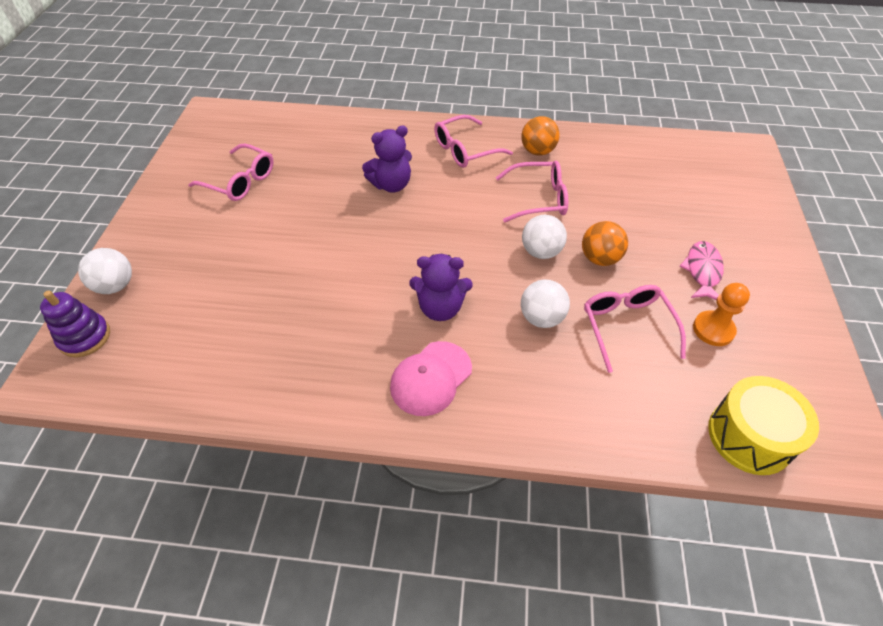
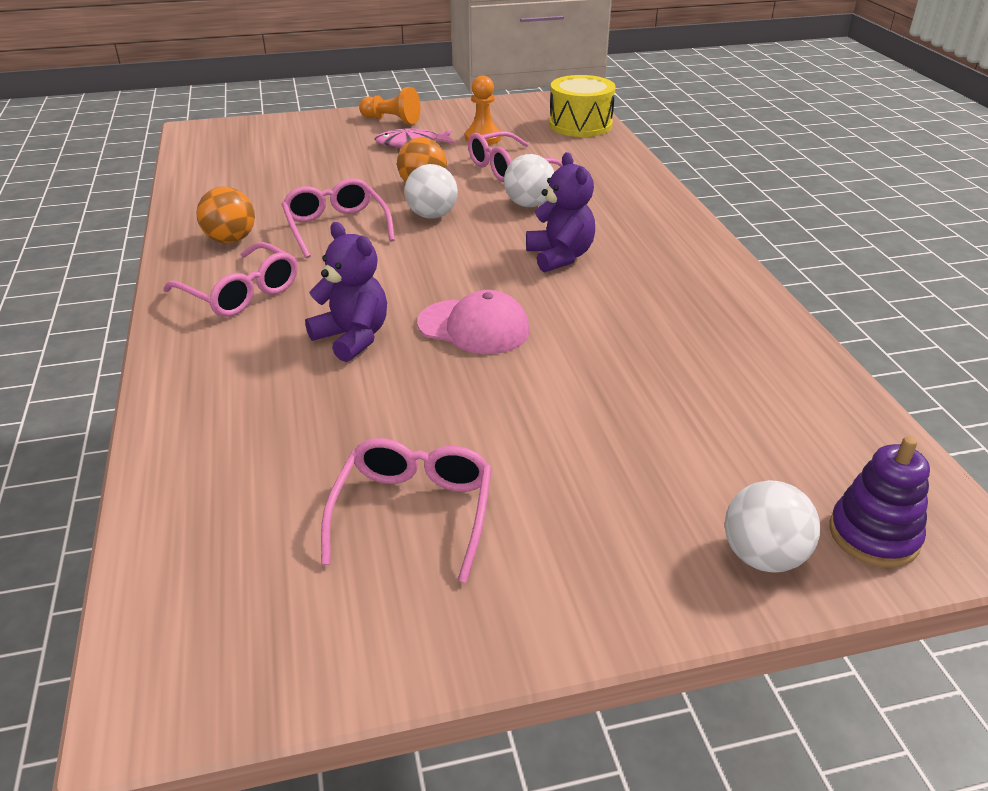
camera: 110 degrees left, 15 degrees down
(431, 378) = (653, 245): pink cap -> pink cap (474, 327)
(770, 270) = (391, 120): none -> orange pawn

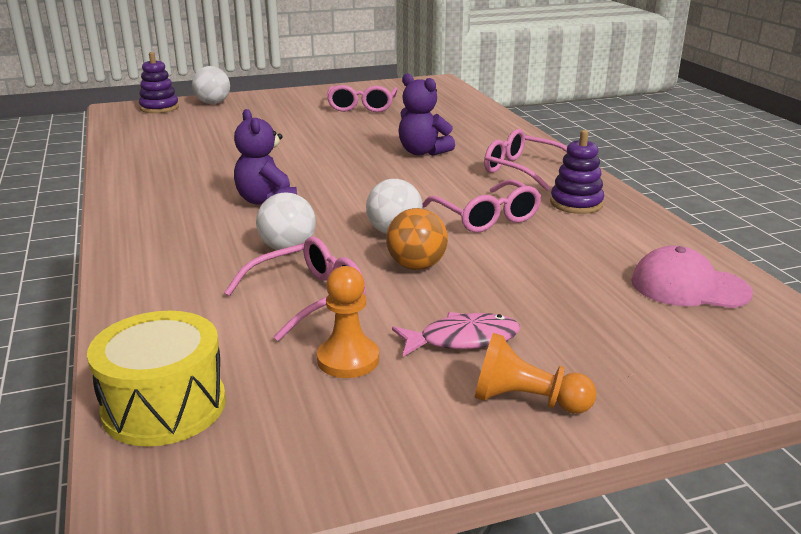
camera: 175 degrees right, 10 degrees down
(231, 240) = (576, 203): orange ball -> purple stacking toy
(474, 327) = (340, 159): pink cap -> pink cap (689, 287)

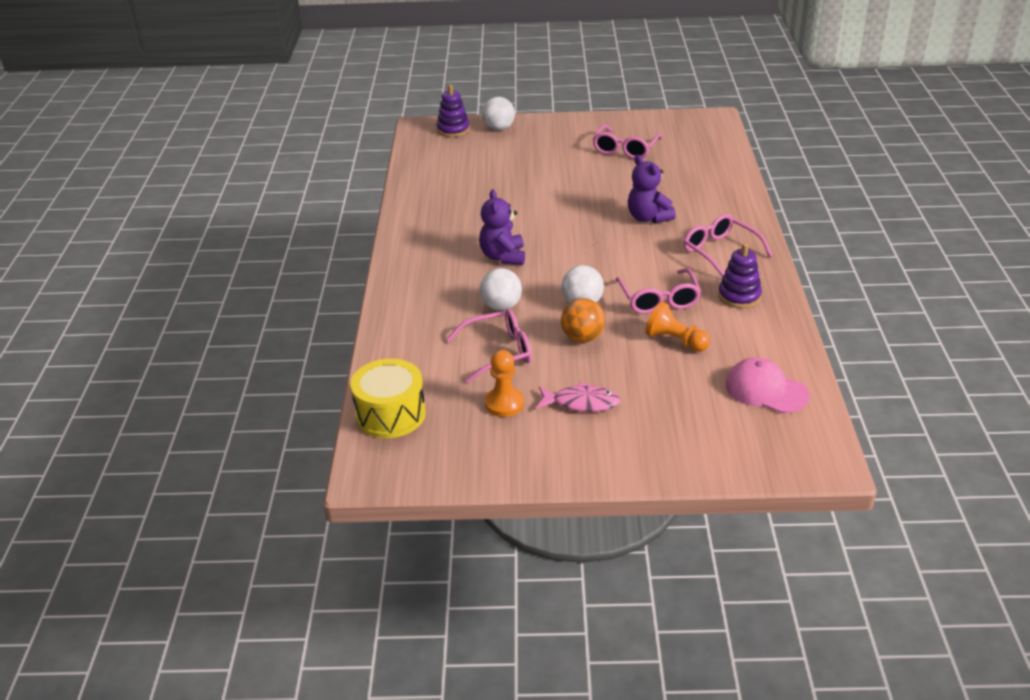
camera: 20 degrees right, 10 degrees up
(526, 401) = (596, 452): orange pawn -> orange pawn (675, 341)

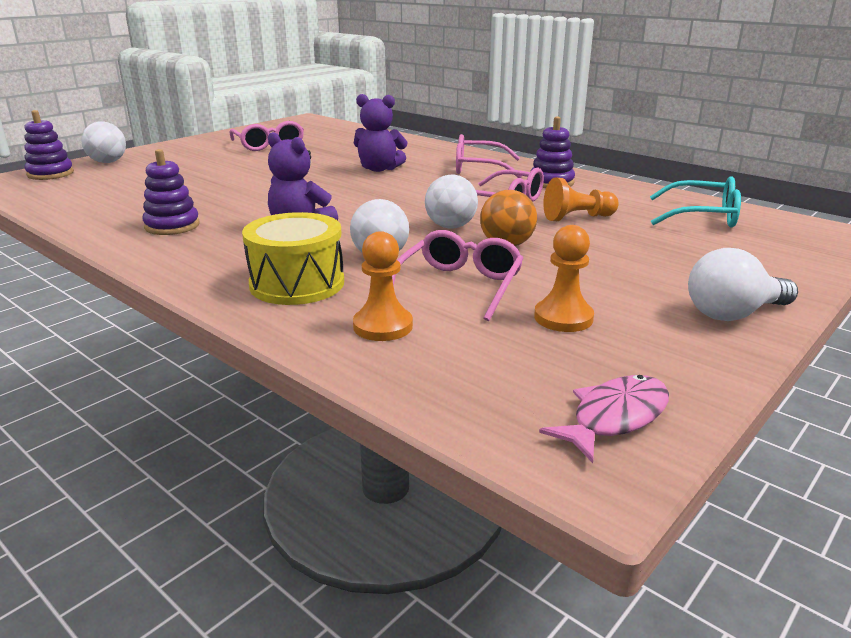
camera: 50 degrees left, 10 degrees down
(390, 414) = (474, 395): yellow drum -> yellow drum (297, 284)
(421, 355) = (383, 326): none -> orange pawn
(444, 220) = (172, 226): none -> purple stacking toy
(581, 403) = (620, 282): pink fish -> pink fish (614, 417)
(590, 459) = (733, 314): none -> white light bulb
(766, 390) = (702, 216): pink cap -> turquoise glasses

